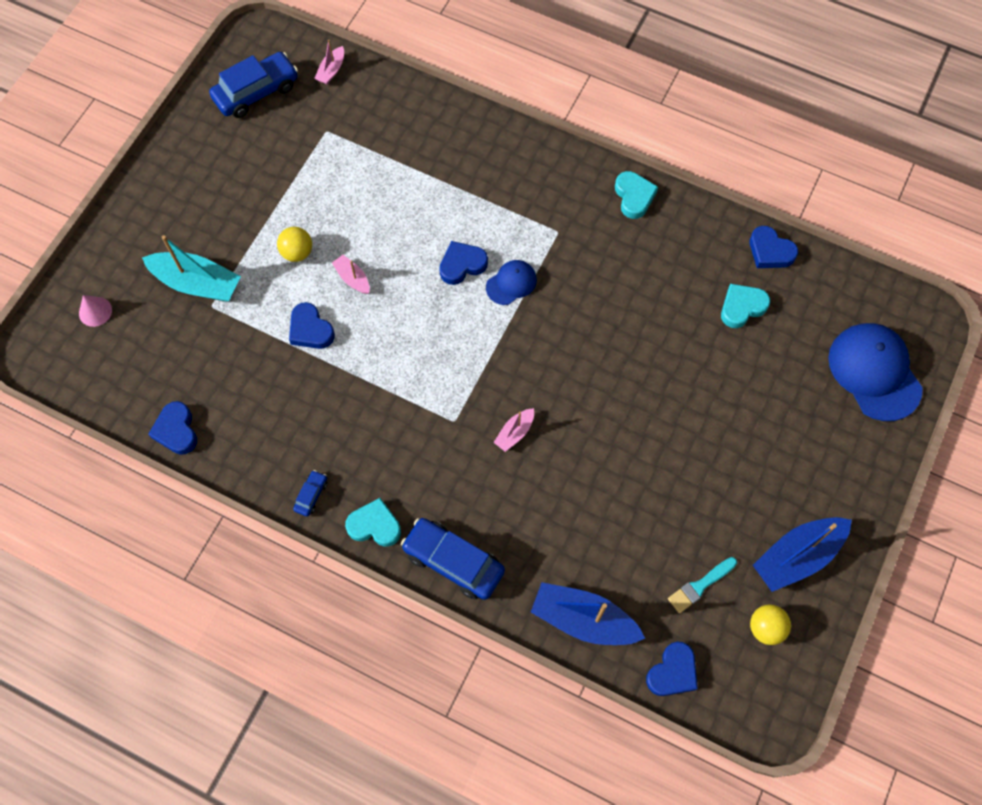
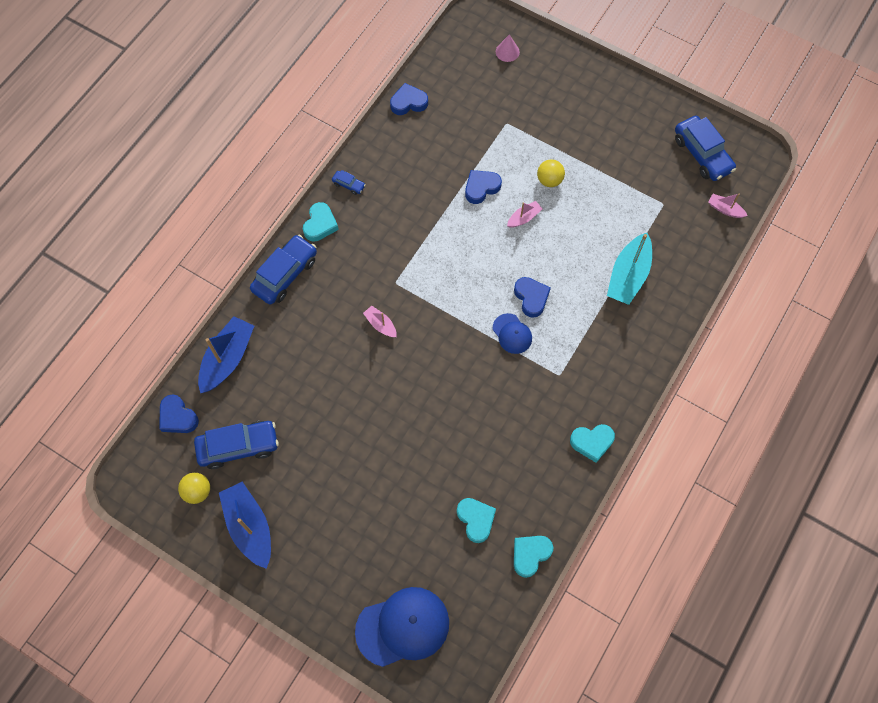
camera: 95 degrees right, 0 degrees up
(197, 283) = (526, 114): turquoise boat -> turquoise boat (628, 275)
(700, 586) = (238, 447): turquoise brush -> blue car
(770, 251) = (530, 555): blue heart -> turquoise heart

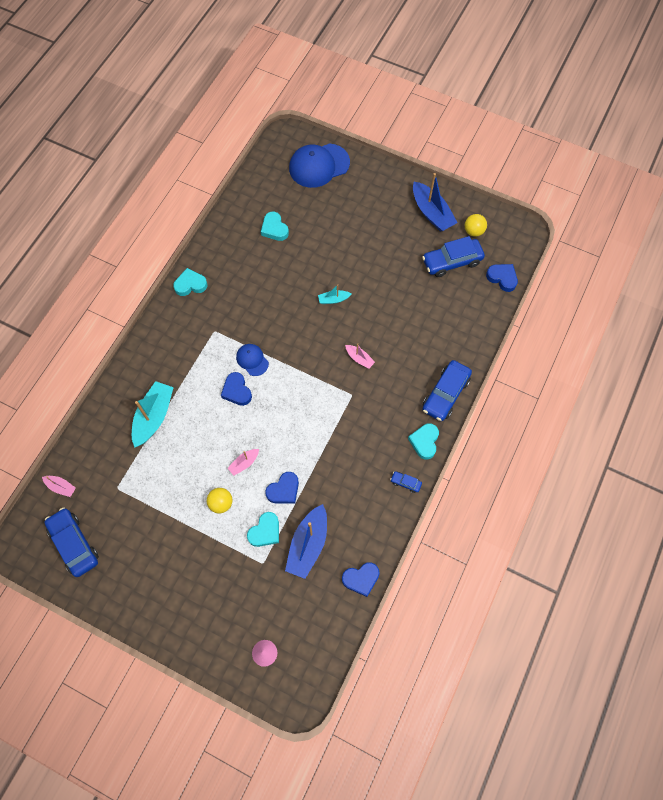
camera: 175 degrees right, 0 degrees up
(227, 359) = (476, 322): blue boat -> blue boat (308, 544)
(404, 405) = (333, 299): none -> turquoise boat
(530, 555) = (236, 211): turquoise heart -> turquoise heart (265, 531)

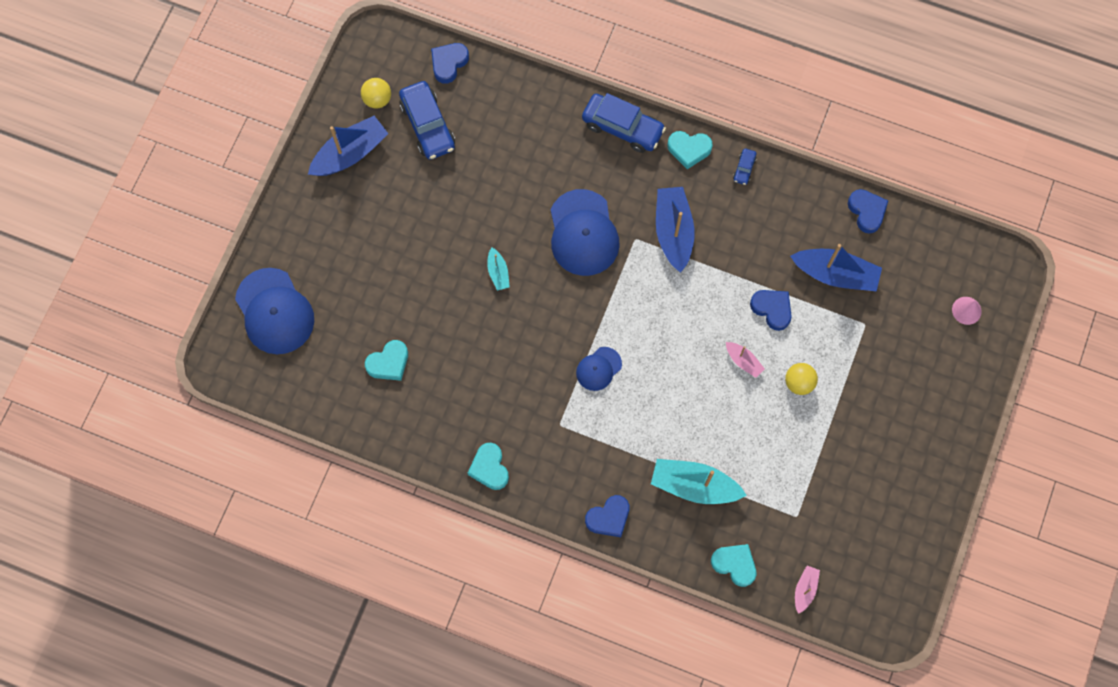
camera: 95 degrees left, 5 degrees up
(74, 544) = (876, 556): blue car -> none
(237, 391) = (645, 383): blue heart -> blue heart (608, 518)
(265, 531) = (826, 325): turquoise heart -> turquoise heart (734, 564)
(355, 423) = (673, 232): none -> blue boat
(359, 358) = (583, 233): pink boat -> blue cap

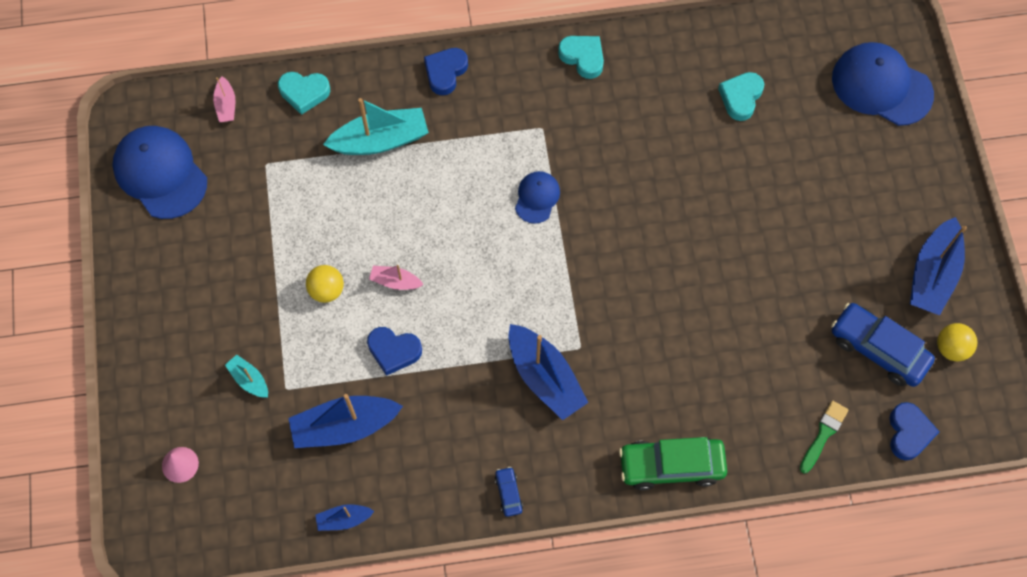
camera: 150 degrees right, 5 degrees down
(498, 272) = (697, 236): turquoise boat -> turquoise boat (249, 380)
(506, 93) = (823, 434): none -> green brush
(583, 233) = (638, 323): blue cap -> blue cap (160, 173)
(622, 127) = (671, 466): blue car -> green car
(689, 149) = (583, 481): turquoise heart -> none
(867, 211) = (344, 519): blue heart -> blue boat

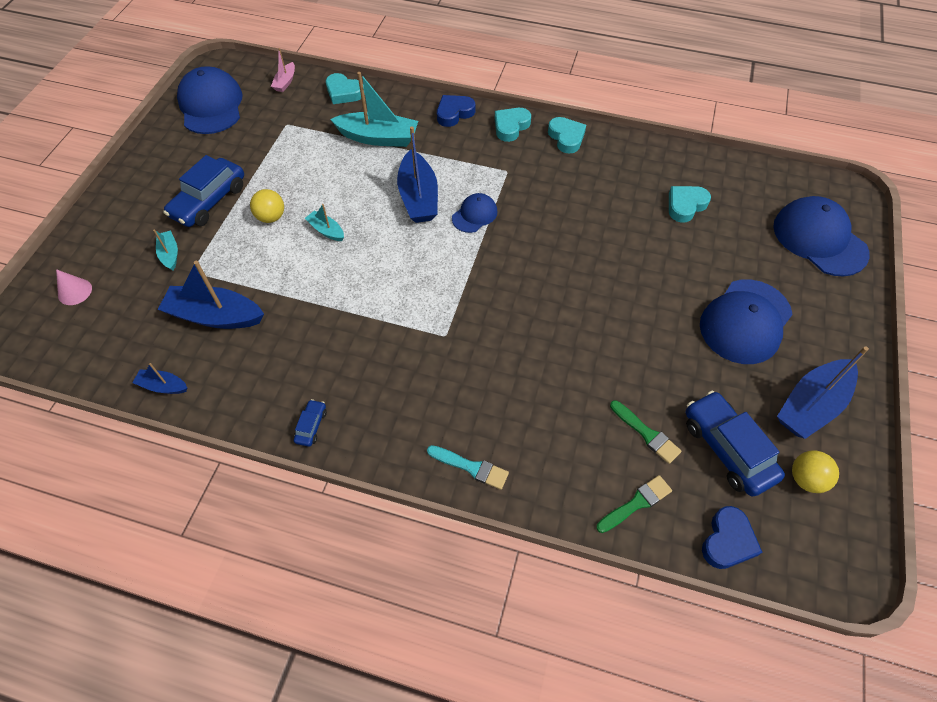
camera: 25 degrees right, 10 degrees down
(247, 299) = (209, 201): none -> blue car
(394, 351) = (291, 277): blue heart -> none
(395, 281) = (326, 231): pink boat -> turquoise boat
(516, 66) = (511, 126): none -> turquoise heart
(544, 377) = (401, 346): blue boat -> blue boat (418, 197)
(671, 466) = (471, 467): green car -> turquoise brush
(805, 365) = (646, 433): none -> green brush
(847, 211) = (745, 321): none -> blue cap

